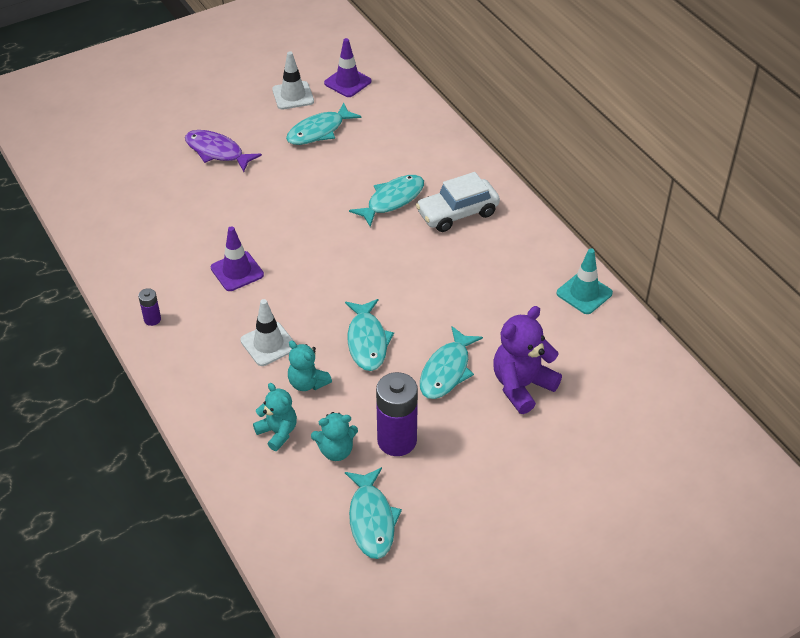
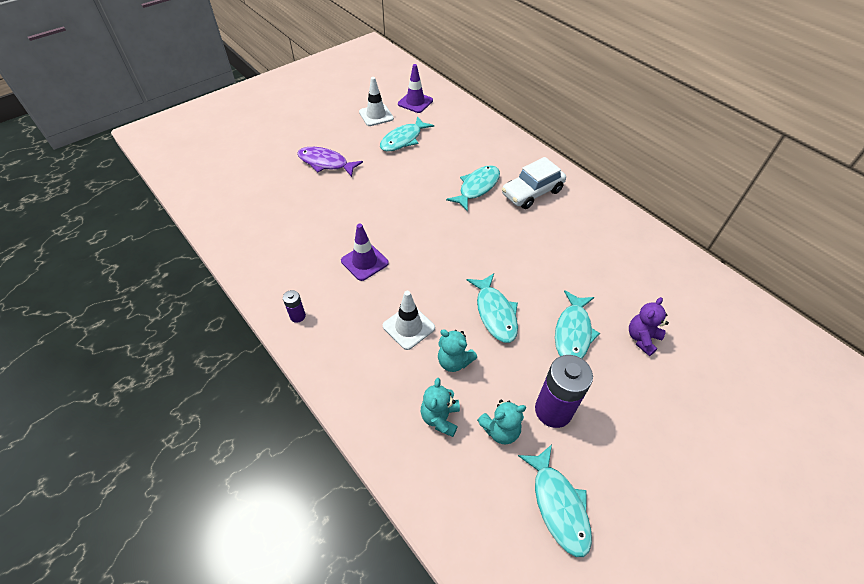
camera: 10 degrees left, 5 degrees up
(278, 432) = (440, 418): turquoise teddy bear -> turquoise teddy bear turned 120 degrees counterclockwise
(522, 386) = (642, 338): purple teddy bear -> purple teddy bear, size x0.63
(584, 293) = (657, 247): turquoise traffic cone -> none

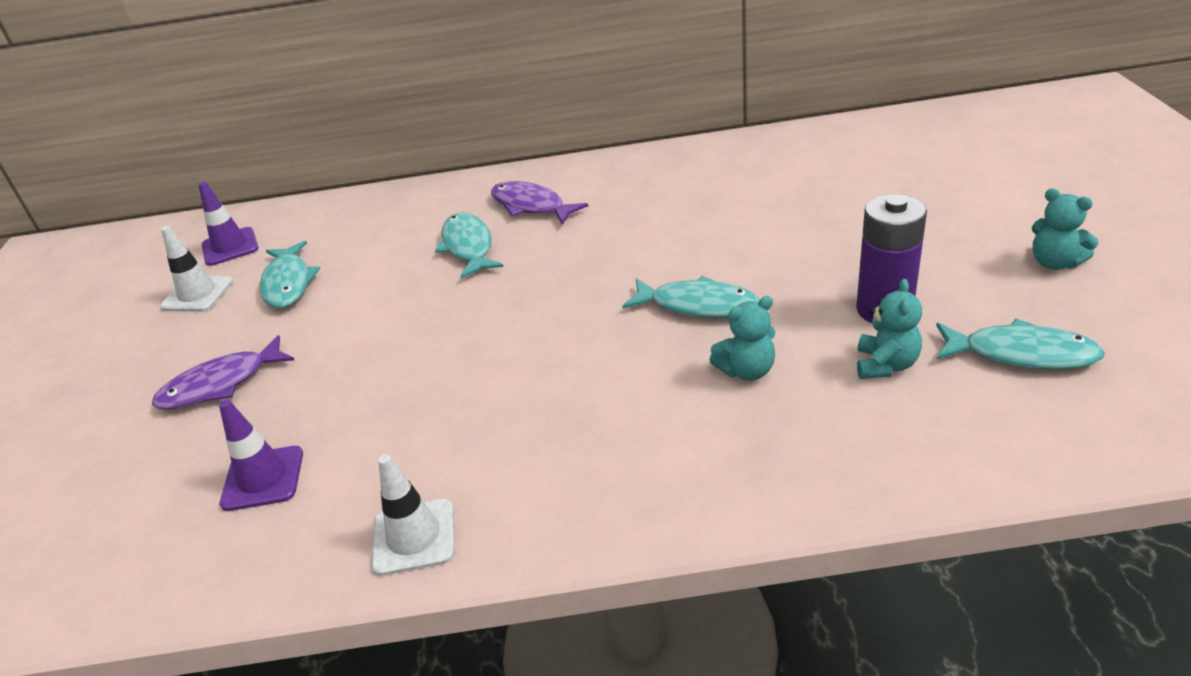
camera: 50 degrees left, 15 degrees down
(297, 316) = (513, 525): purple battery -> none
(364, 262) = (482, 405): purple traffic cone -> purple traffic cone (263, 478)
(408, 327) = (650, 396): white traffic cone -> white traffic cone (414, 537)
(440, 418) = (831, 416): turquoise teddy bear -> turquoise teddy bear (1054, 263)
(532, 192) = (531, 206): white car -> purple fish
(573, 332) = (781, 253): turquoise fish -> none
(642, 338) = (829, 208): purple teddy bear -> none

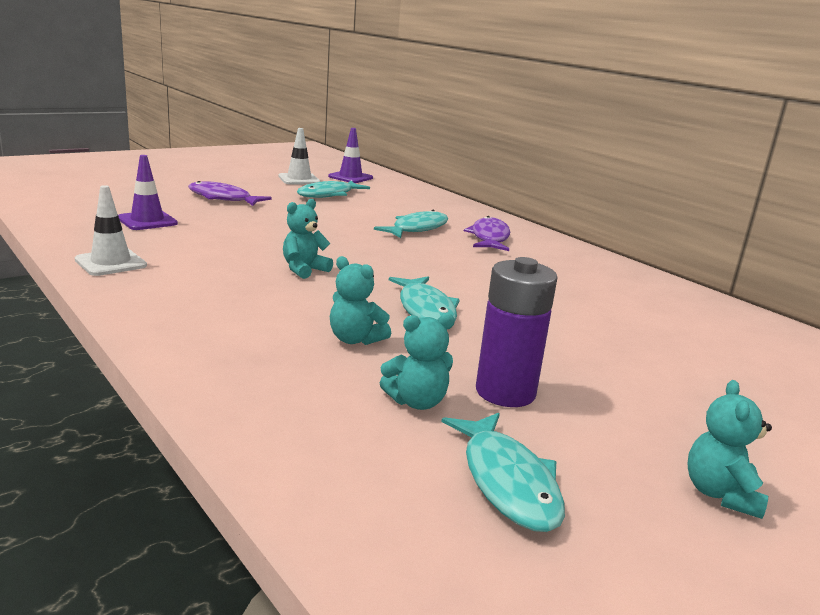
camera: 50 degrees right, 15 degrees down
(543, 364) = (304, 270): none -> turquoise teddy bear

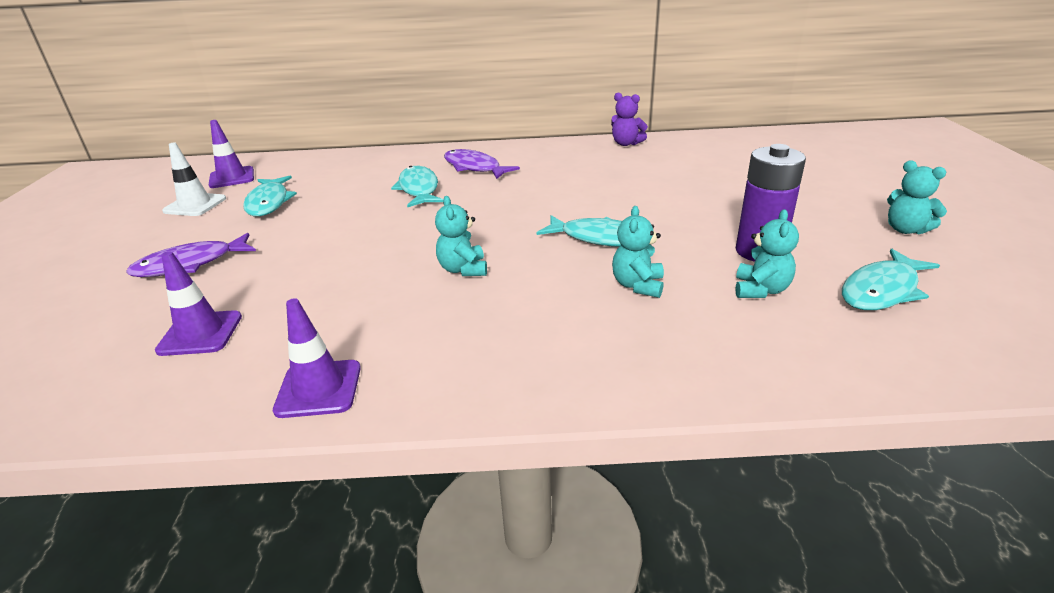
camera: 50 degrees left, 10 degrees up
(111, 263) = (319, 389): white traffic cone -> purple traffic cone
(355, 339) = (638, 285): turquoise teddy bear -> turquoise teddy bear turned 120 degrees clockwise
(507, 481) = (882, 290): turquoise fish -> turquoise fish turned 120 degrees clockwise
(666, 287) = (626, 143): none -> purple teddy bear

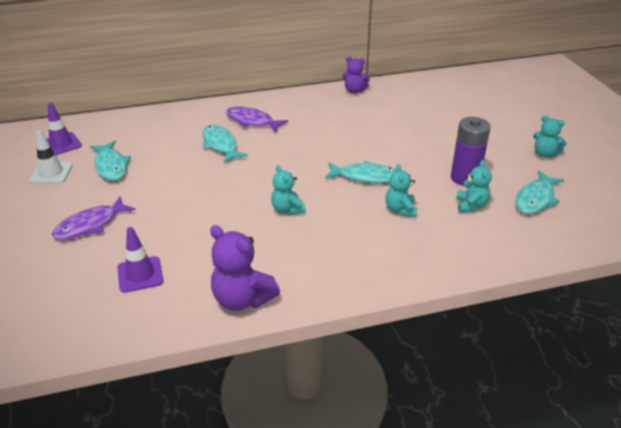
camera: 15 degrees left, 5 degrees up
(319, 389) = (242, 299): purple traffic cone -> purple teddy bear

